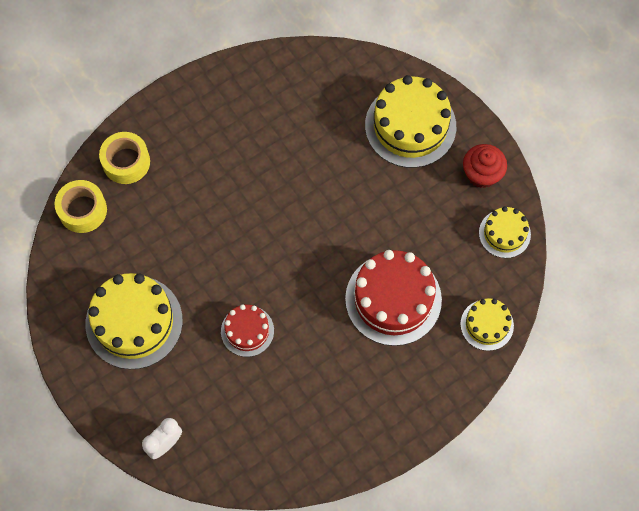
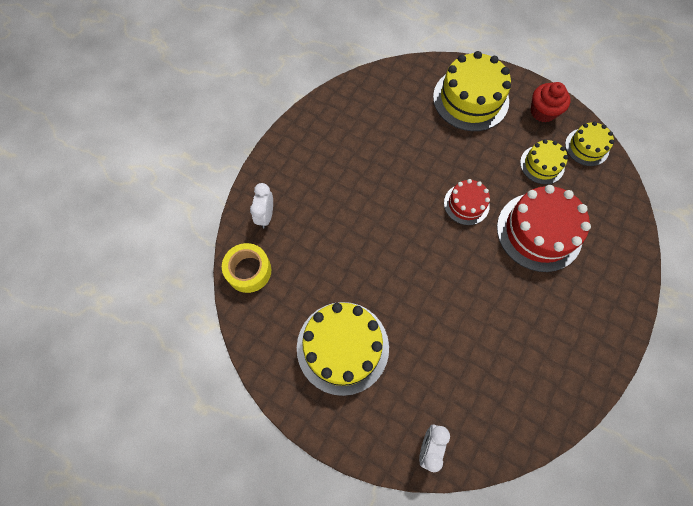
camera: 25 degrees left, 0 degrees up
(126, 162) = (266, 216): yellow tape -> white clock
(247, 331) = (441, 310): red cake -> red cake (466, 204)
(487, 325) = (619, 220): yellow cake -> yellow cake (542, 164)

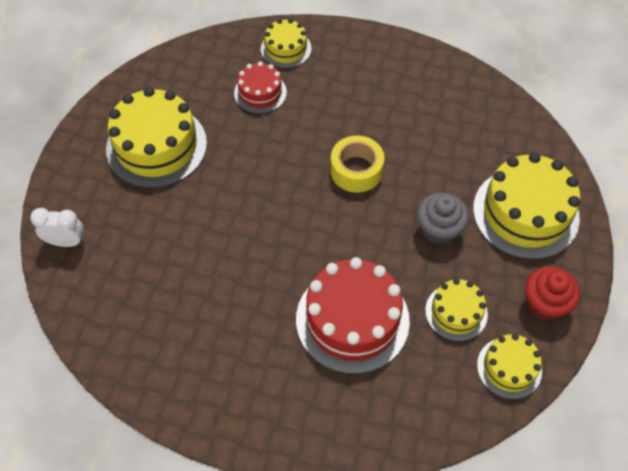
camera: 75 degrees right, 10 degrees down
(249, 271) = (220, 51): yellow tape -> yellow tape (356, 170)
(266, 216) = (286, 49): white clock -> yellow cake
(466, 204) = (364, 232): red cake -> red cake (260, 92)
(473, 155) = (439, 229): none -> grey cupcake

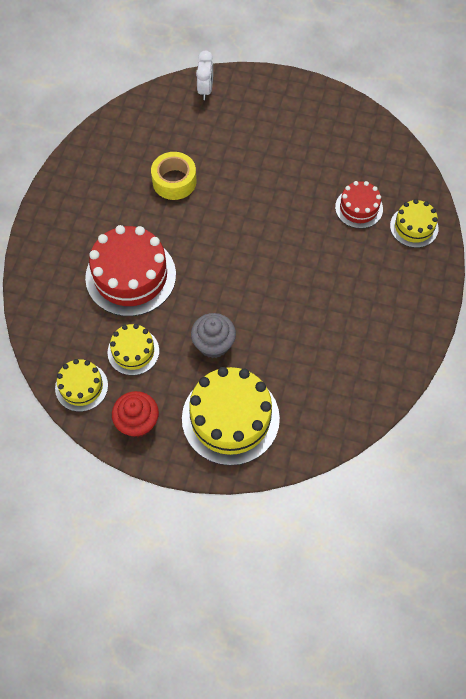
camera: 90 degrees right, 5 degrees up
(156, 146) = (296, 137): yellow cake -> none
(356, 170) = (275, 282): yellow tape -> yellow tape (174, 181)

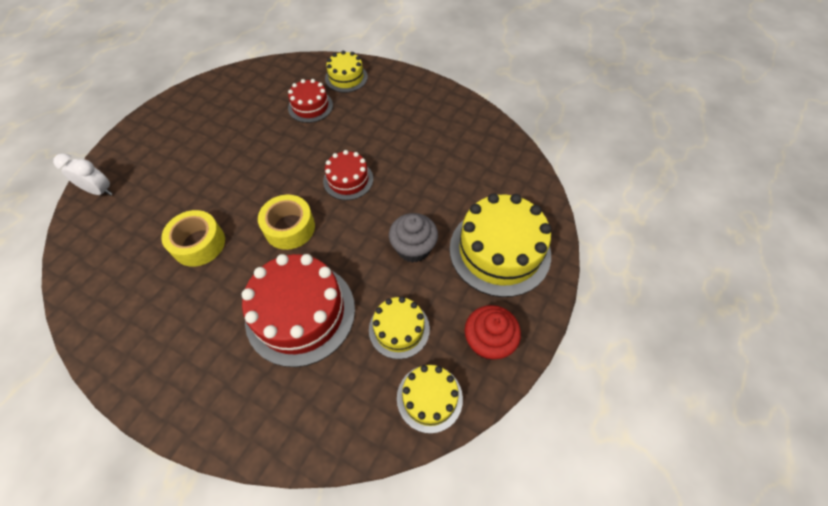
camera: 75 degrees left, 5 degrees down
(208, 240) = (289, 228): none -> yellow tape
(275, 270) = (348, 180): none -> red cake

